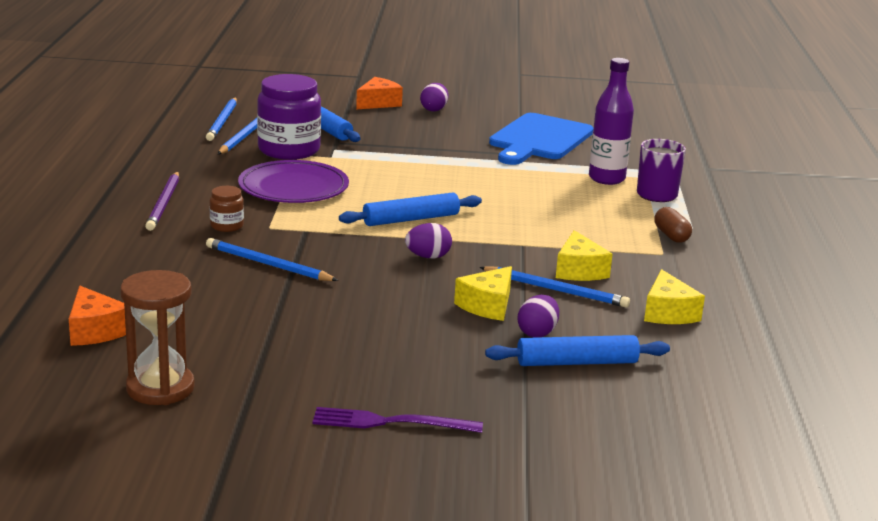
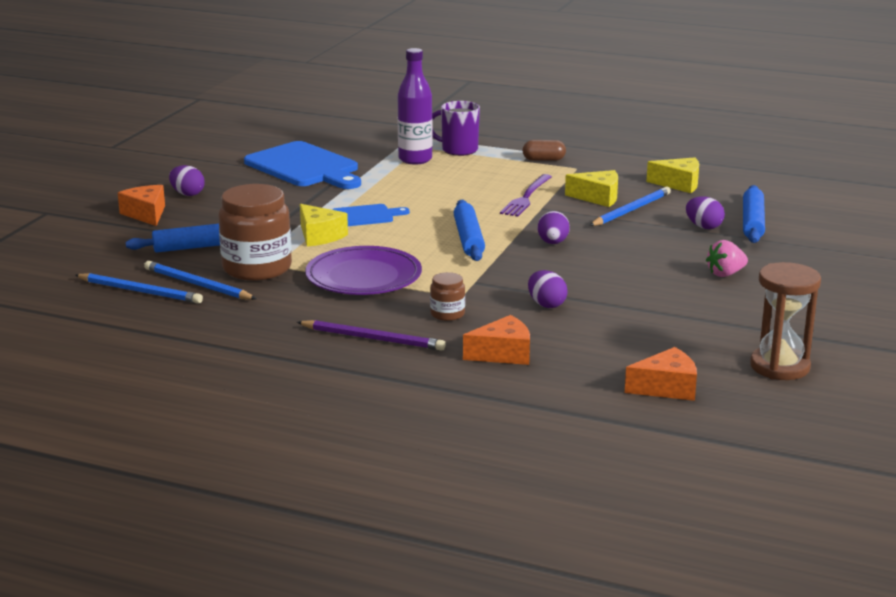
camera: 70 degrees left, 0 degrees up
(150, 255) = (503, 354): none -> orange cheese
(268, 265) = (546, 304): blue pencil -> purple egg
(289, 150) = (257, 268): purple jar -> brown jar
(390, 422) = (838, 290): purple fork -> purple fork (526, 197)
(400, 350) = (725, 274): none -> pink strawberry
(436, 174) = (366, 216): none -> blue cutting board
(487, 305) = (653, 235): yellow cheese -> yellow cheese (319, 236)

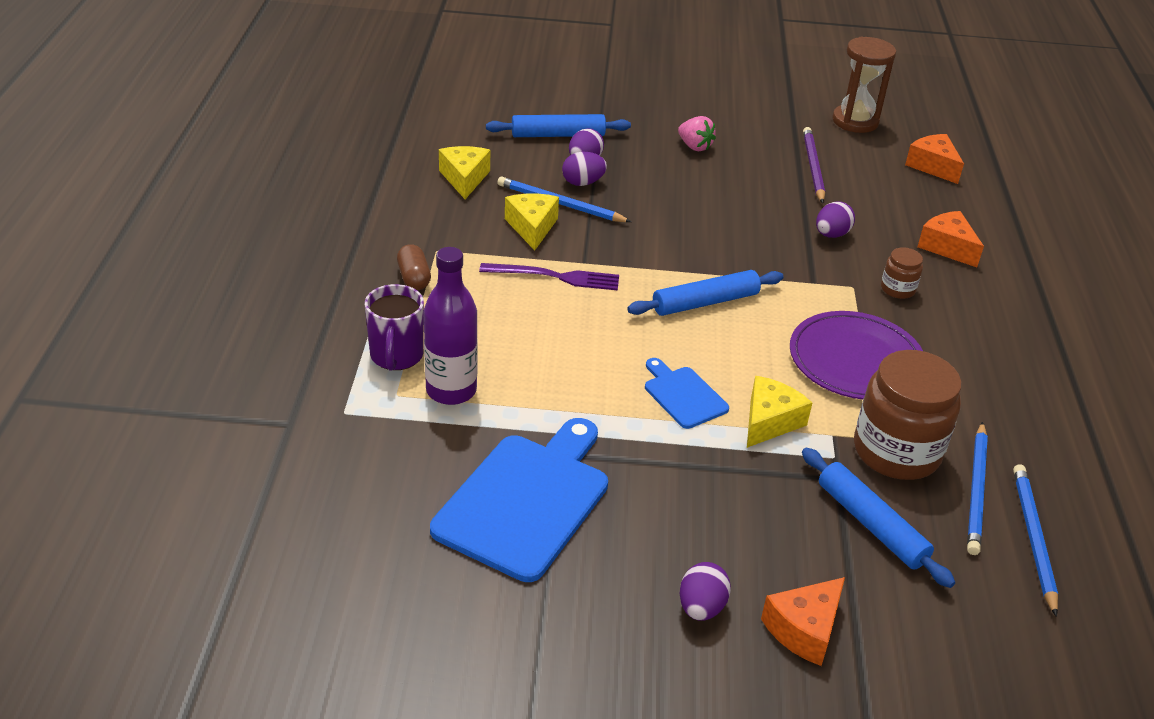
camera: 110 degrees left, 15 degrees up
(372, 338) = (985, 326): purple pencil -> purple pencil (813, 167)
(553, 243) = (681, 245): purple egg -> purple egg (582, 183)

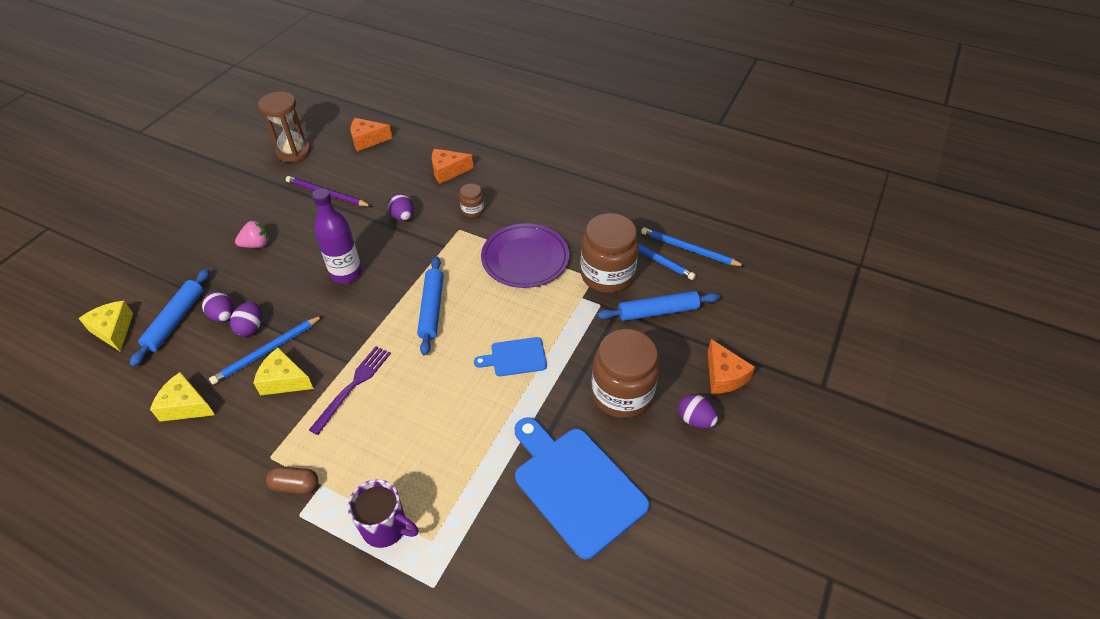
camera: 65 degrees left, 10 degrees up
(451, 390) = (445, 499): purple bottle -> purple bottle (346, 273)
(694, 515) = (622, 393): none -> brown jar
(769, 421) = (558, 322): yellow cheese -> yellow cheese (113, 330)

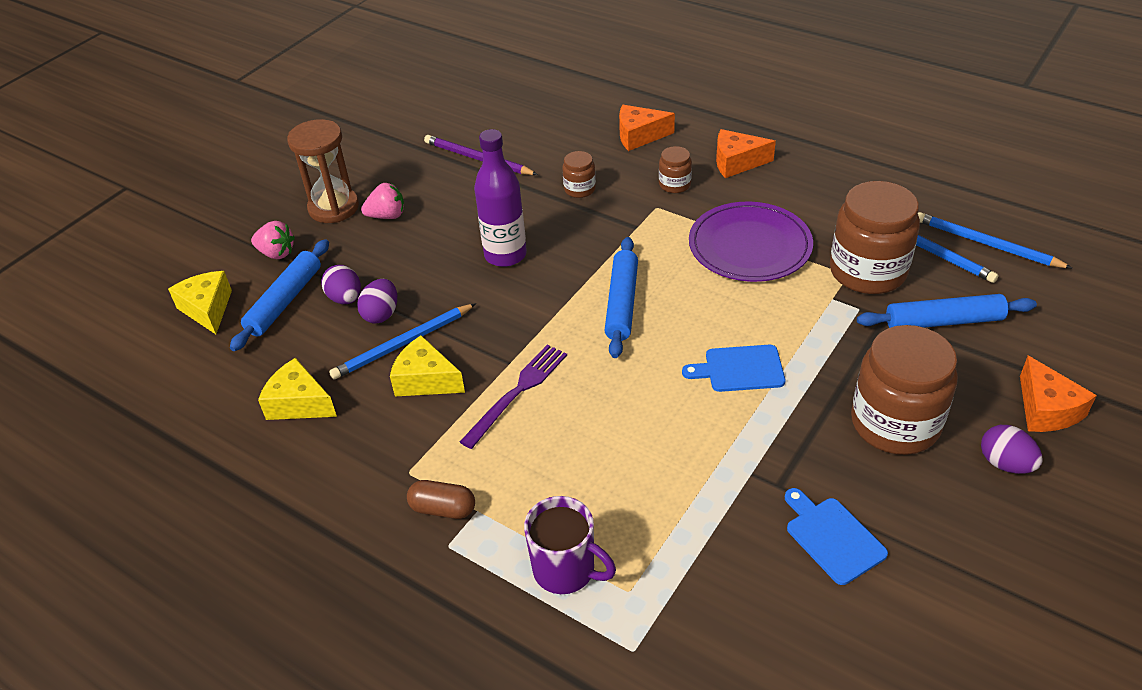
camera: 10 degrees right, 5 degrees down
(169, 280) = (276, 253): none -> pink strawberry
(293, 152) = (433, 108): brown hourglass -> brown hourglass (334, 208)
(367, 140) = (530, 96): orange cheese -> orange cheese (736, 162)
(403, 216) = (579, 189): purple egg -> brown jar
(576, 485) = (832, 537): blue cutting board -> blue cutting board, size x0.51

